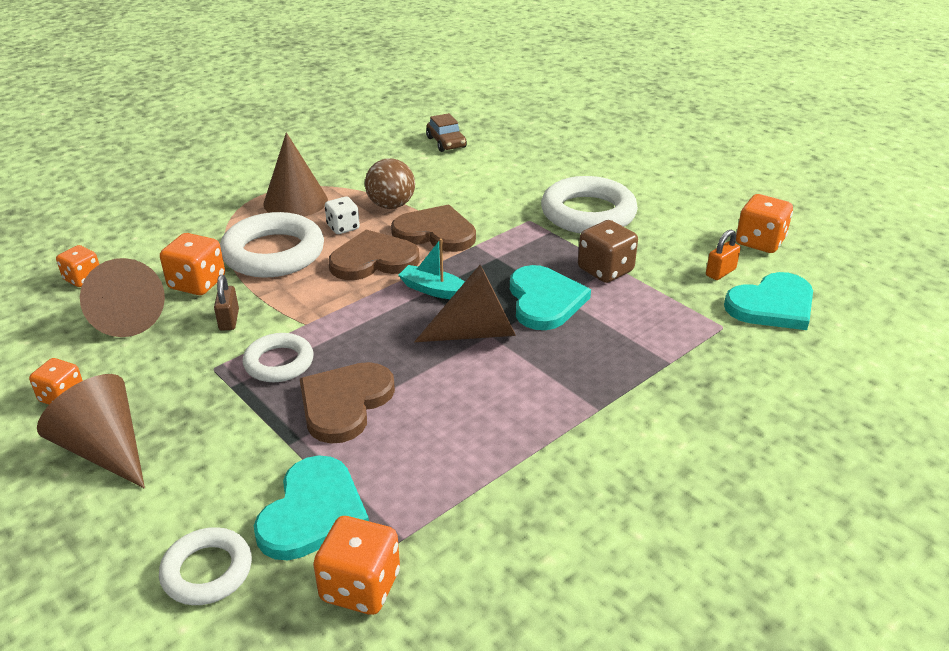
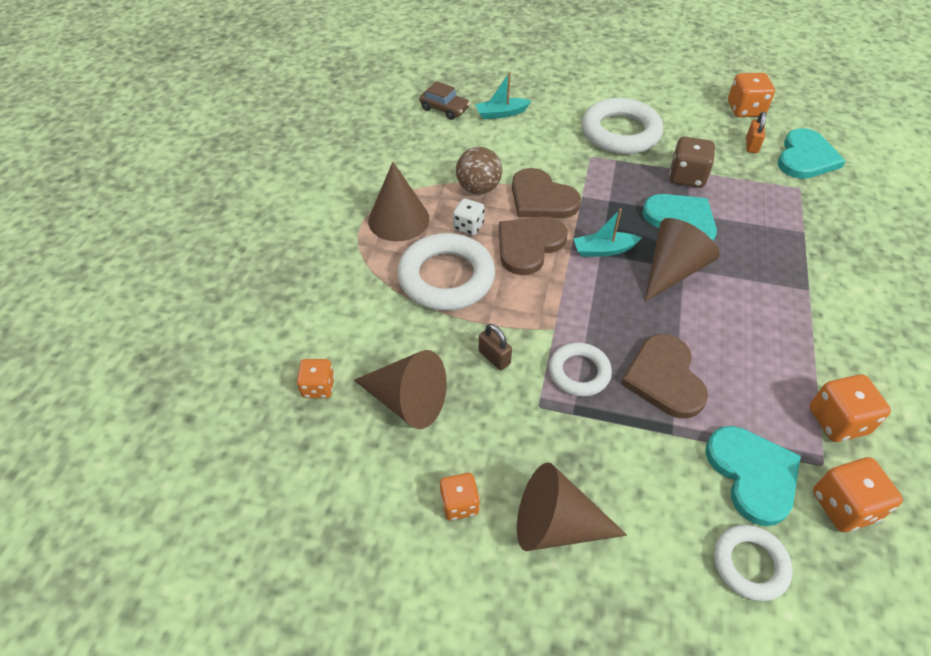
camera: 35 degrees left, 15 degrees up
(197, 283) = (423, 338): orange dice -> orange dice (837, 421)
(435, 232) = (541, 198): brown heart -> brown heart turned 120 degrees counterclockwise
(492, 162) = (501, 113): none -> turquoise boat

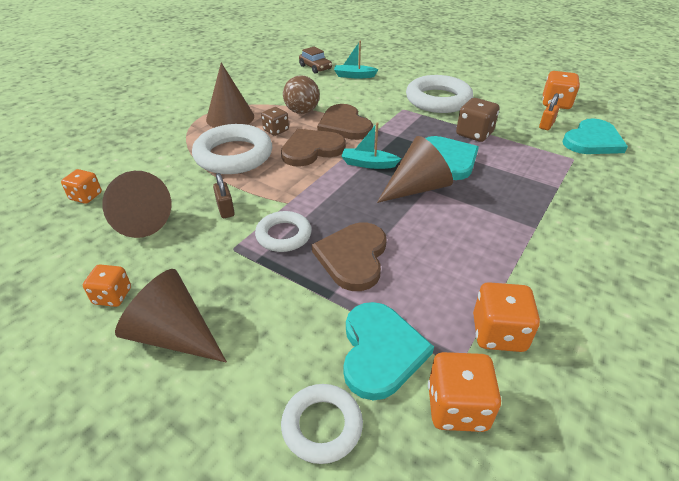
camera: 20 degrees right, 10 degrees down
(468, 226) = (276, 130): white dice -> brown dice

